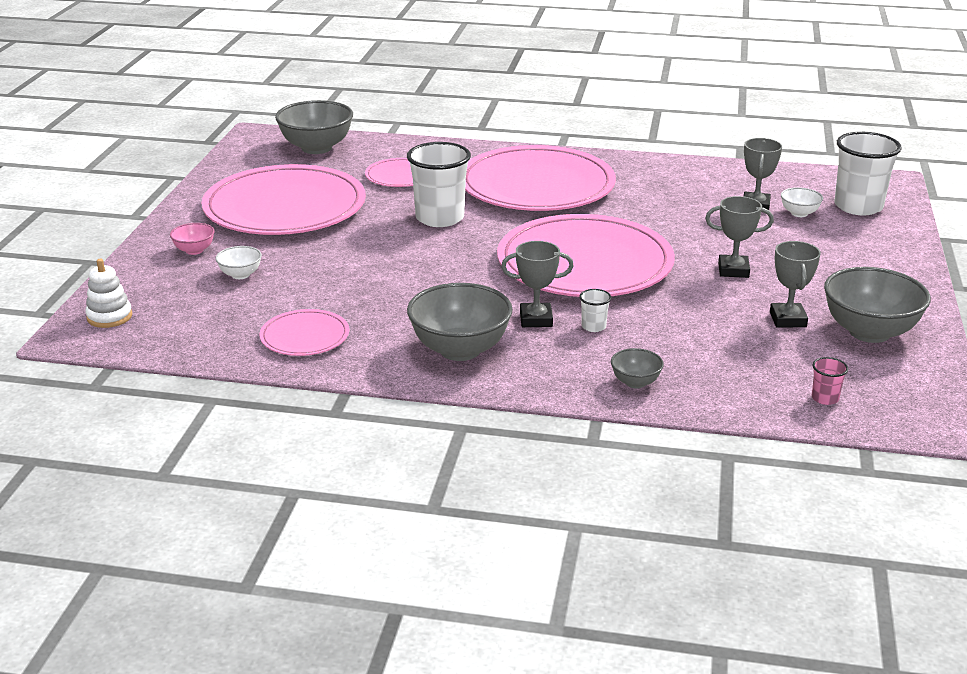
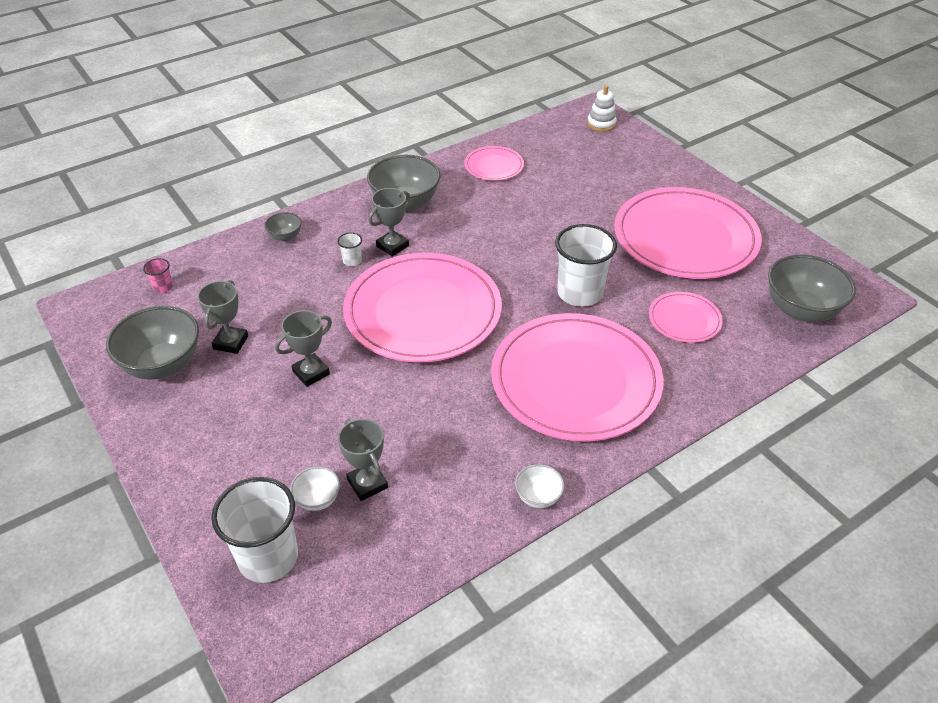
camera: 135 degrees right, 15 degrees up
(194, 250) = (655, 177): pink bowl -> none
(240, 275) = (598, 178): white bowl -> white bowl (538, 497)
(788, 319) = (231, 342): grey trophy -> grey trophy turned 60 degrees clockwise

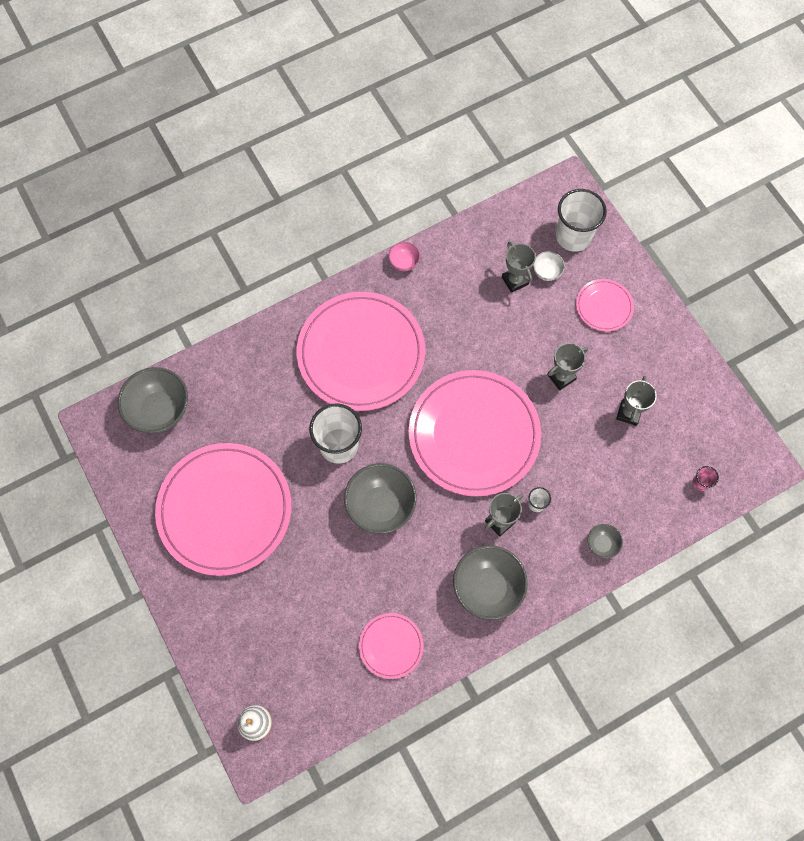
camera: 175 degrees left, 25 degrees up
(163, 365) = (677, 394): grey bowl -> grey bowl (381, 506)
(538, 497) = (404, 262): white bowl -> pink bowl
(684, 320) = (259, 407): pink plate -> pink plate (604, 306)

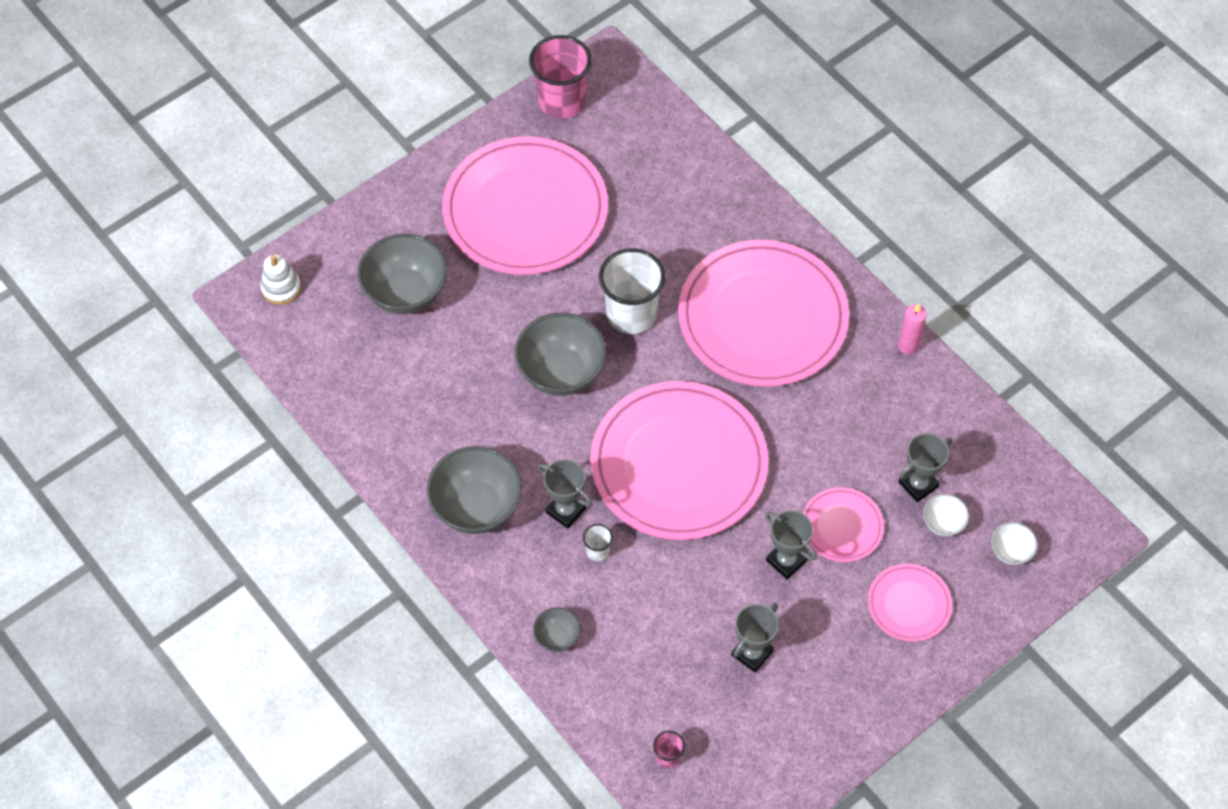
camera: 80 degrees right, 10 degrees down
(124, 465) = (561, 101): none -> pink cup
(160, 410) = (636, 121): grey bowl -> grey bowl (406, 293)
(391, 646) = (388, 411): pink plate -> pink plate (842, 526)
(404, 262) = (908, 346): pink bowl -> pink candle
(573, 236) = (1010, 551): white cup -> white bowl
(628, 413) = (752, 653): grey trophy -> grey trophy turned 60 degrees counterclockwise

